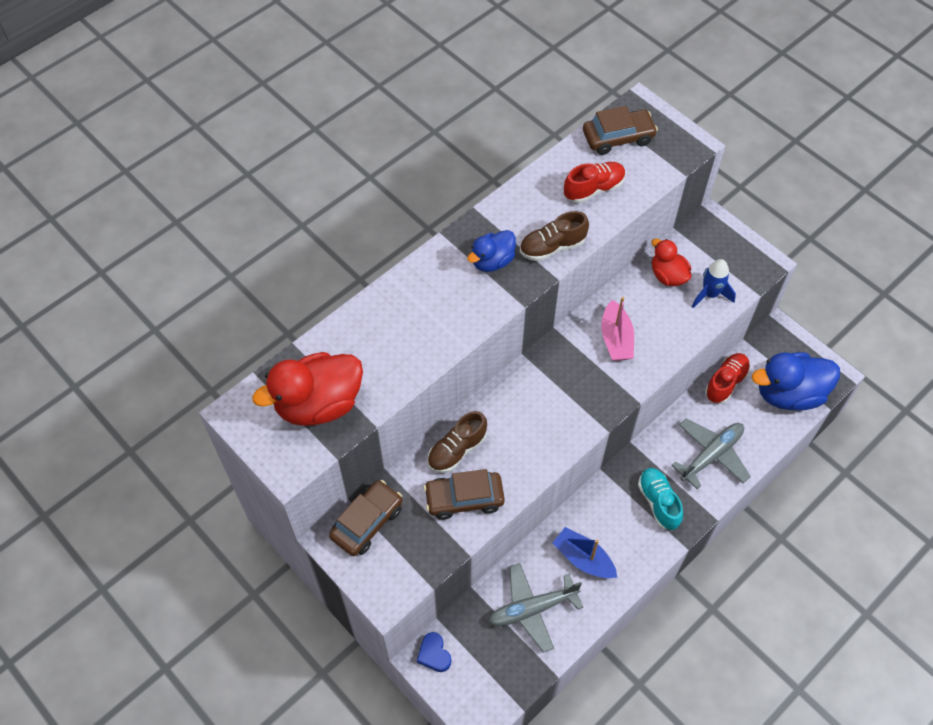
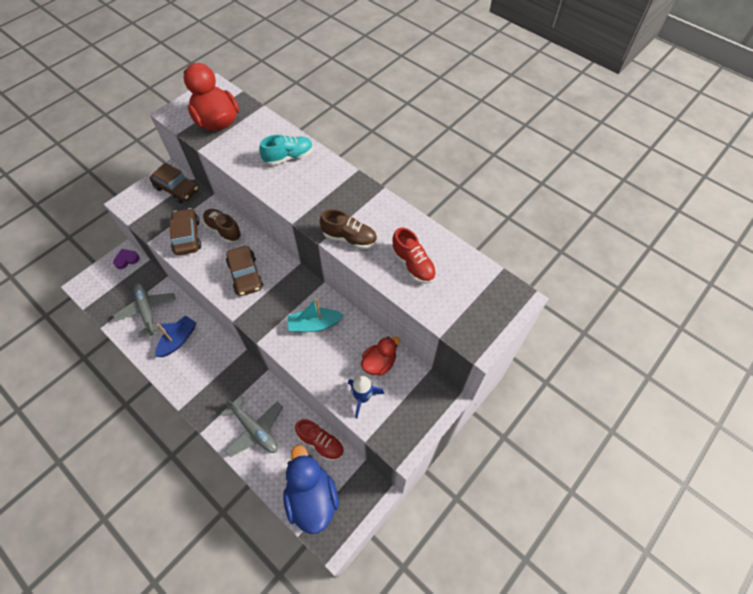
camera: 85 degrees right, 0 degrees up
(434, 654) = (127, 260): blue heart -> purple heart
(492, 261) = (333, 201): blue duck -> none
(552, 247) = (349, 238): brown shoe -> brown shoe turned 135 degrees clockwise
(616, 339) = (314, 324): pink boat -> turquoise boat
(618, 138) = (474, 282): brown car -> brown car (245, 275)
(658, 502) = (217, 389): turquoise shoe -> turquoise shoe (289, 157)

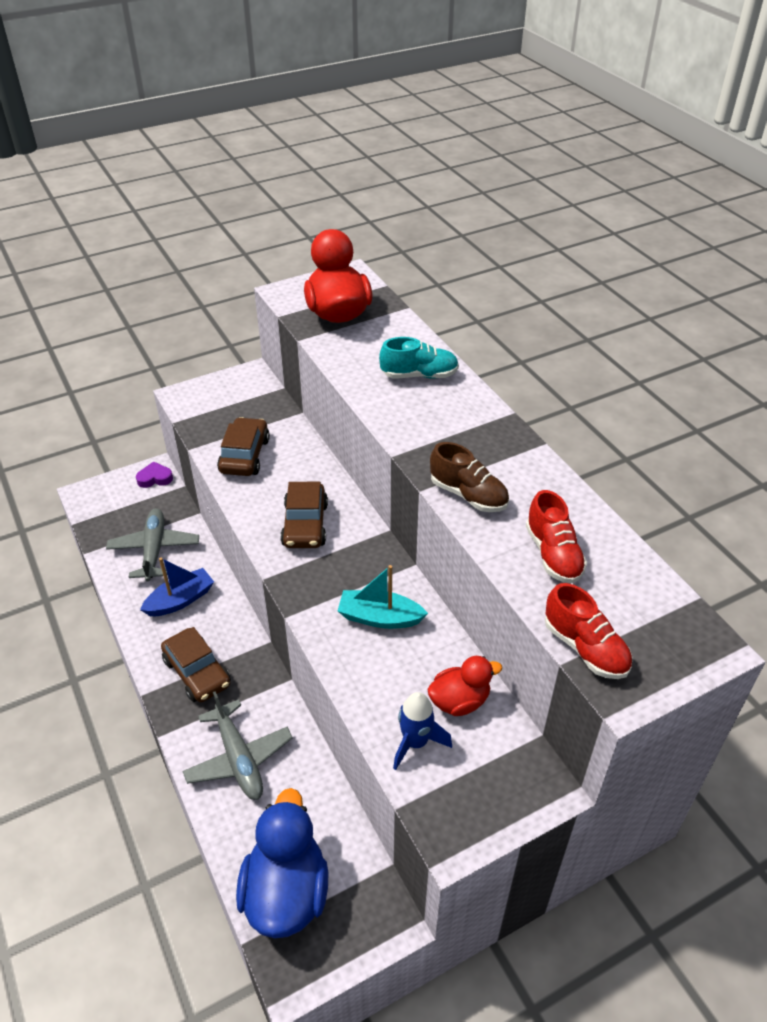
camera: 20 degrees right, 15 degrees down
(177, 189) = (255, 395): brown car -> brown car (197, 672)
(223, 230) = (297, 460): brown shoe -> none
(321, 443) = (331, 813): red shoe -> red shoe (585, 648)

